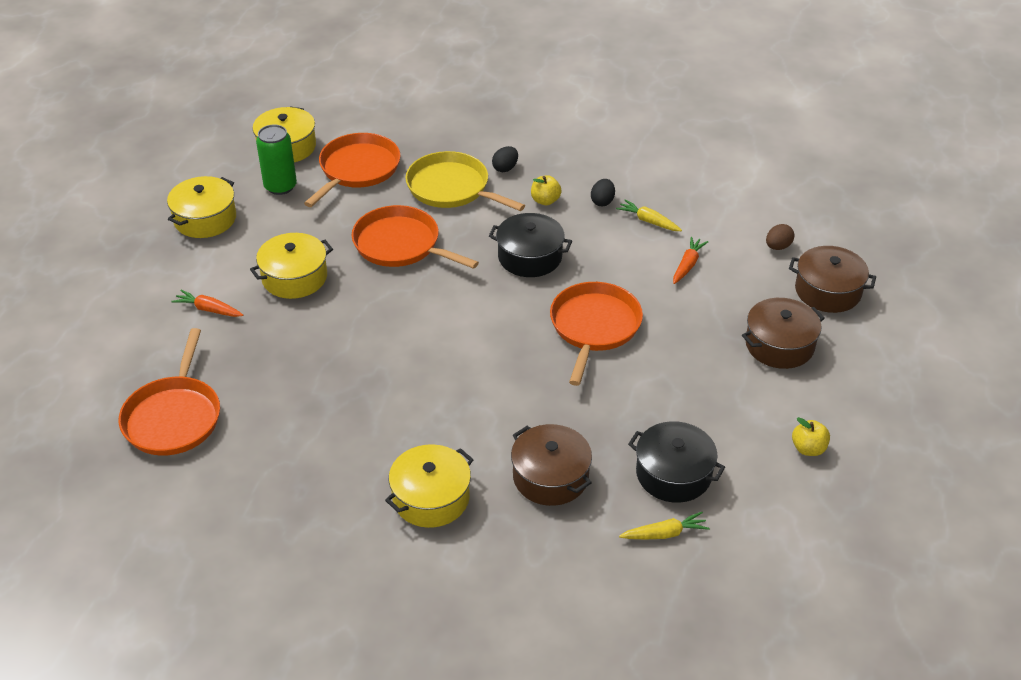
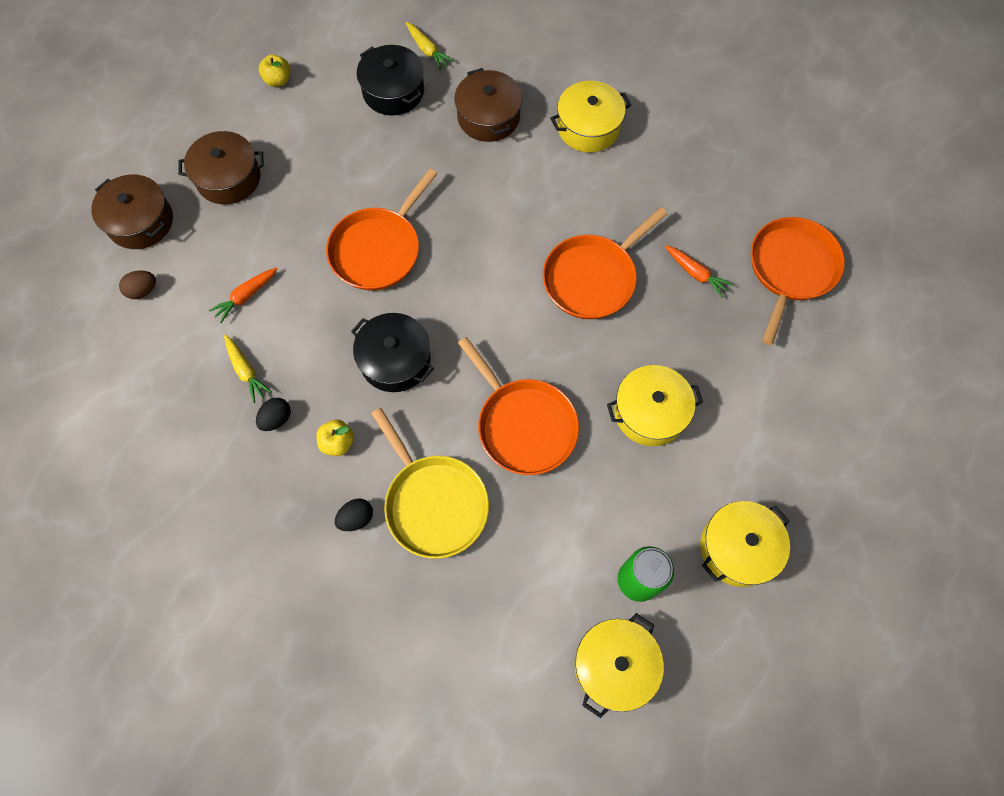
camera: 160 degrees left, 25 degrees up
(209, 309) = (747, 394): orange carrot -> orange carrot (695, 273)
(357, 169) = (535, 581): orange pan -> orange pan (592, 278)
(664, 534) = (427, 50): yellow carrot -> yellow carrot turned 135 degrees counterclockwise

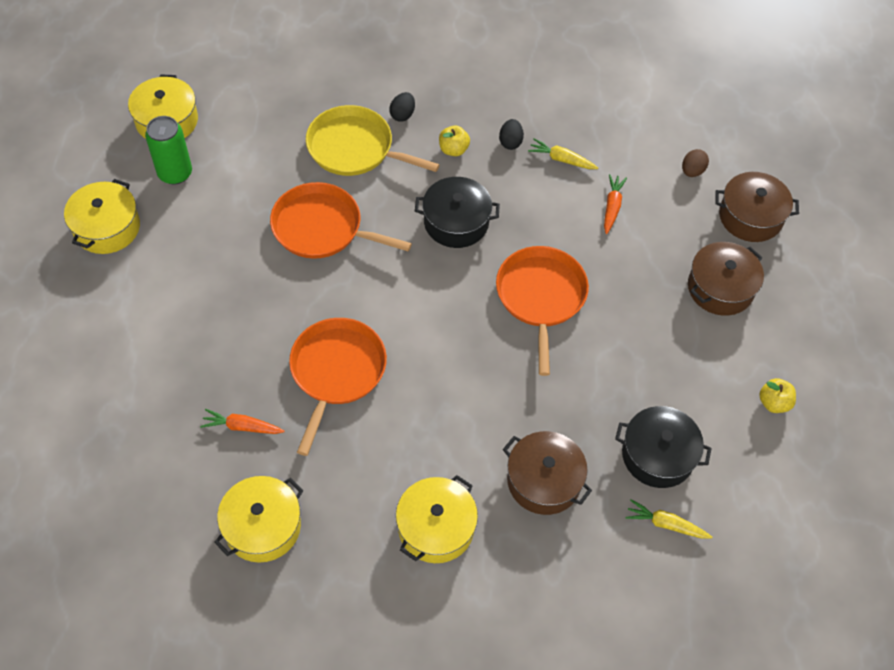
camera: 145 degrees right, 10 degrees down
(650, 412) = (224, 287): yellow pot -> yellow pot (262, 526)
(790, 269) = (150, 482): orange pan -> none

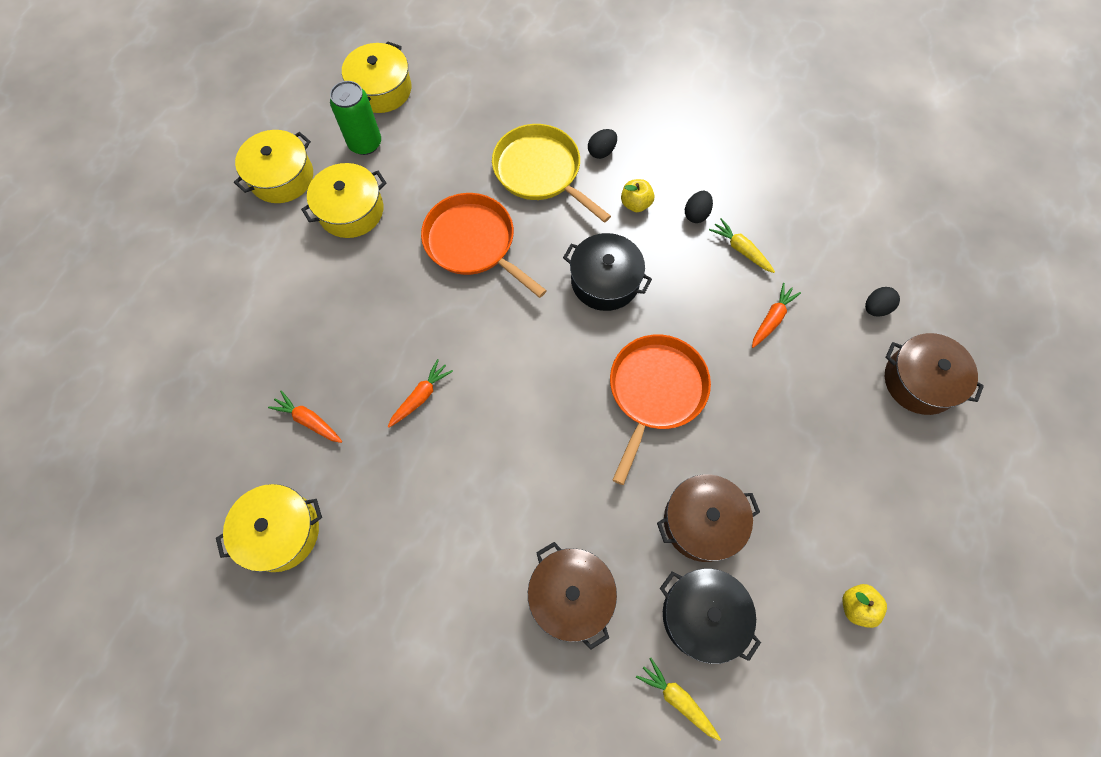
camera: 25 degrees right, 10 degrees up
(336, 371) = (420, 396): orange pan -> orange carrot
(436, 527) = (441, 602): yellow pot -> yellow pot (351, 210)
(692, 171) = (875, 308): brown egg -> black egg
(720, 288) = (851, 450): brown pot -> brown pot (702, 522)

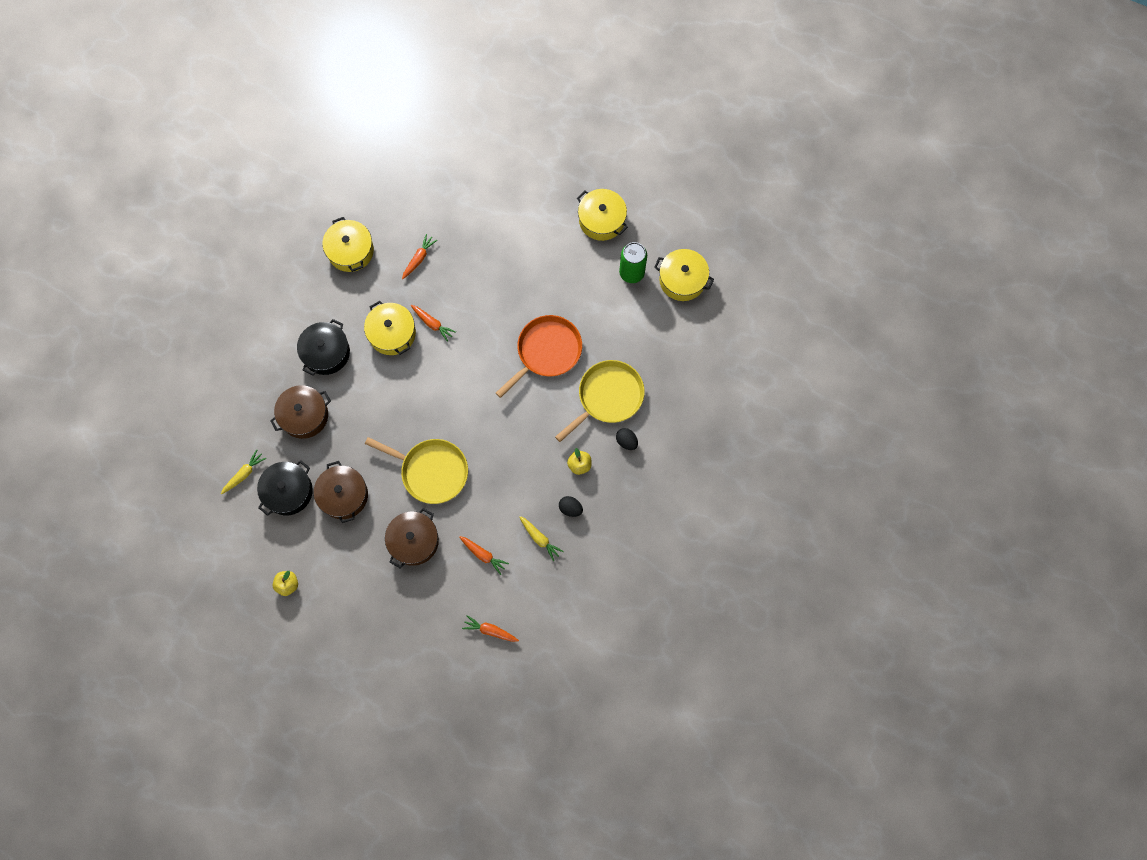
camera: 90 degrees right, 5 degrees up
(351, 210) = (573, 268): yellow pot -> yellow pot (392, 333)
(605, 281) = (515, 441): black pot -> black pot (326, 353)
(655, 391) = (431, 471): orange pan -> yellow pan
(741, 250) = (539, 538): yellow carrot -> yellow carrot turned 90 degrees clockwise
(875, 308) = (490, 630): black egg -> orange carrot
(919, 381) = (433, 652): brown pot -> brown pot (414, 541)

